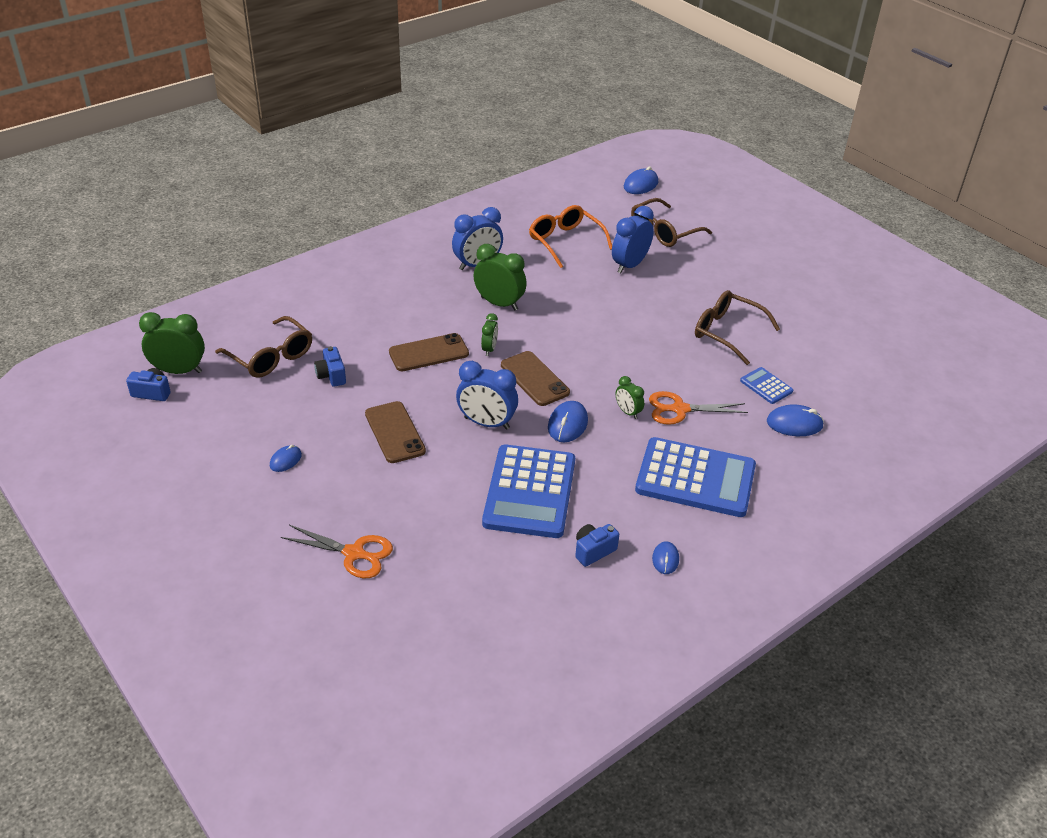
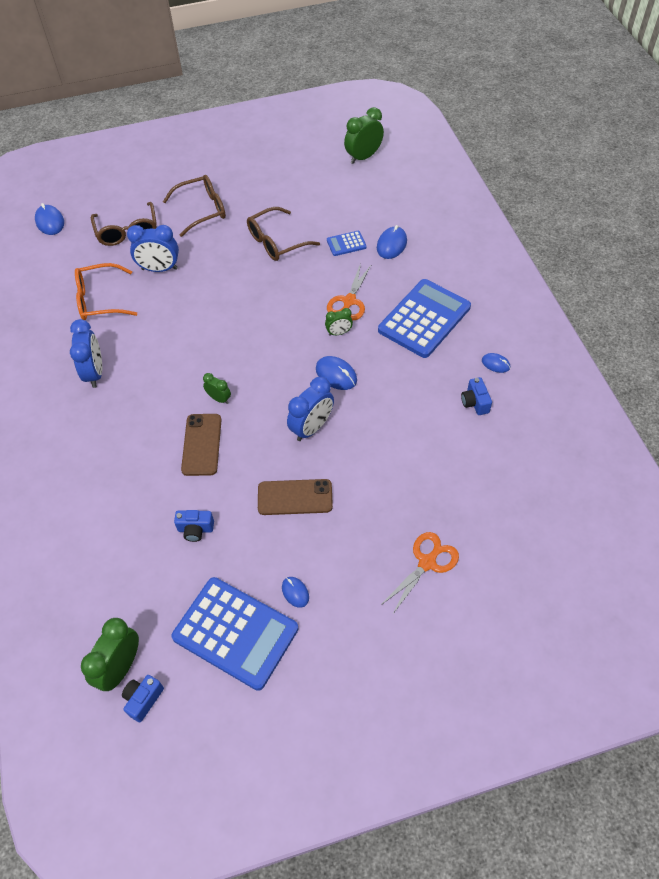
camera: 65 degrees left, 15 degrees up
(271, 357) = (142, 576): brown glasses -> brown glasses (202, 210)
(499, 303) = (160, 373): green clock -> green clock (363, 157)
(530, 492) = (401, 422): blue calculator -> blue calculator (235, 632)
(534, 379) = (272, 379): brown phone -> none
(629, 265) = (159, 269): blue clock -> blue clock turned 60 degrees counterclockwise

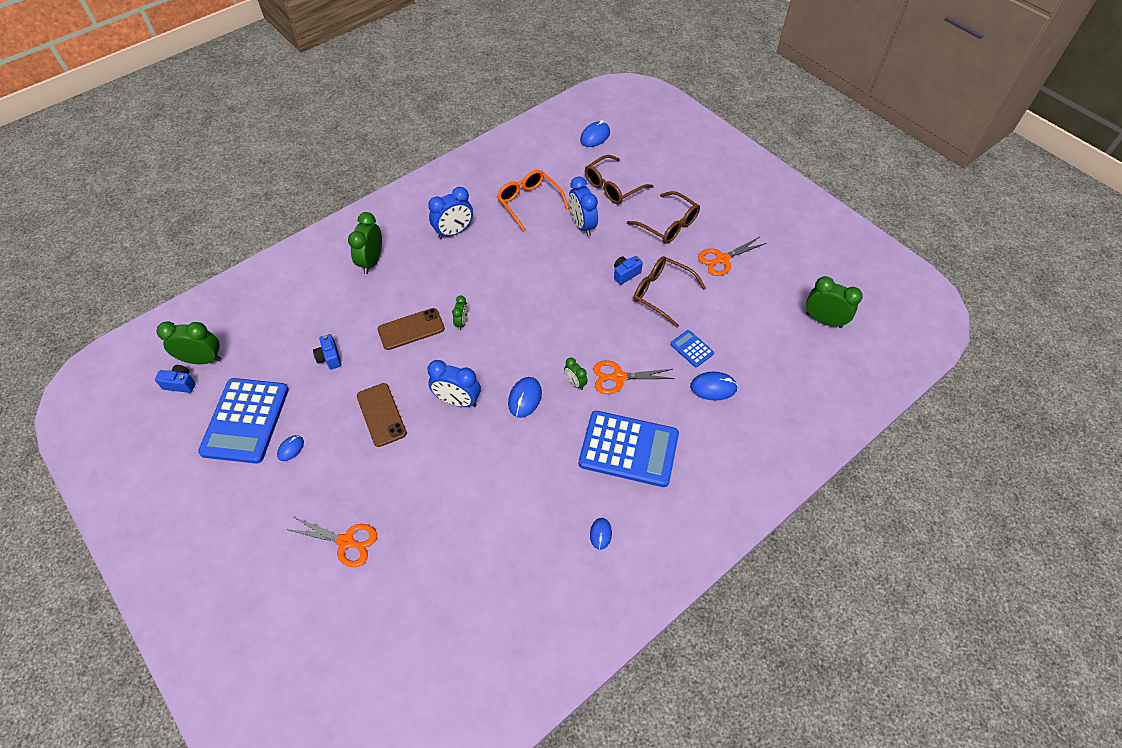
camera: 65 degrees right, 0 degrees up
(84, 458) = (371, 261): none -> green clock
(264, 190) = (722, 259): none -> orange scissors
(475, 402) = (542, 528): blue camera -> blue camera (625, 274)

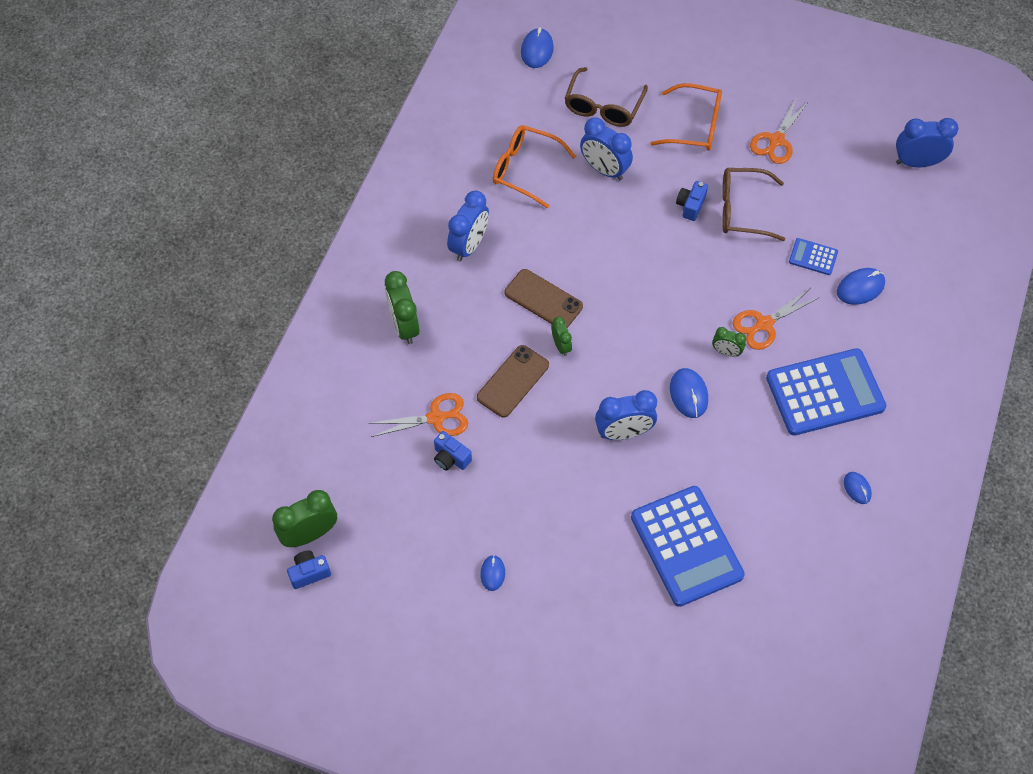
camera: 30 degrees left, 5 degrees up
(246, 420) = (418, 571): blue calculator -> blue calculator (686, 546)
(346, 542) = (626, 630): orange scissors -> orange scissors (436, 418)
(381, 415) = (557, 488): brown phone -> brown phone (543, 299)
(668, 225) = (695, 126): brown glasses -> orange glasses
(823, 320) = (916, 163): green clock -> blue clock

